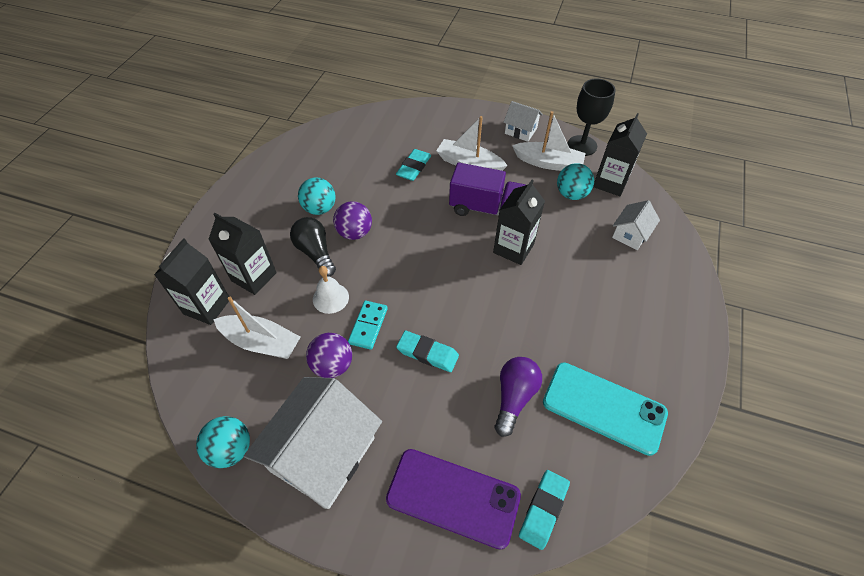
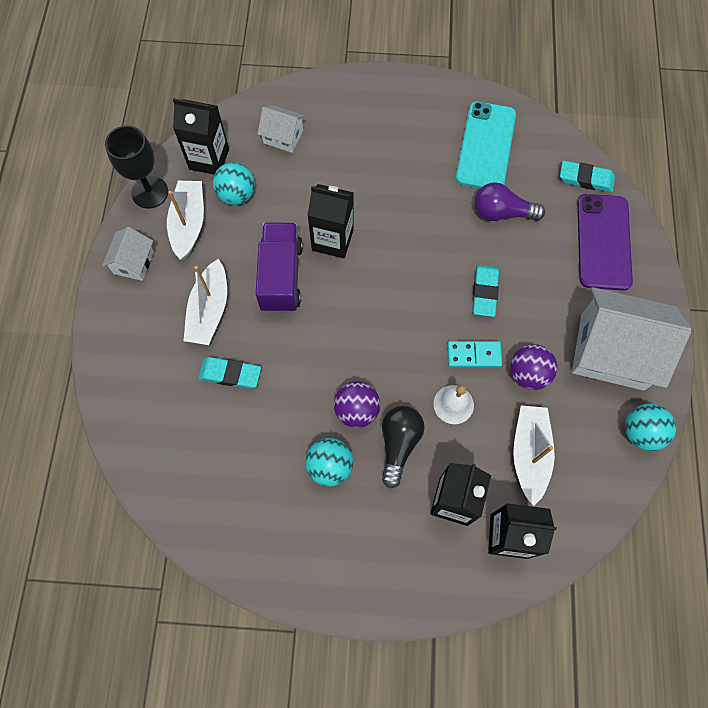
camera: 105 degrees left, 15 degrees up
(315, 253) = (399, 444): black light bulb -> black light bulb turned 150 degrees clockwise

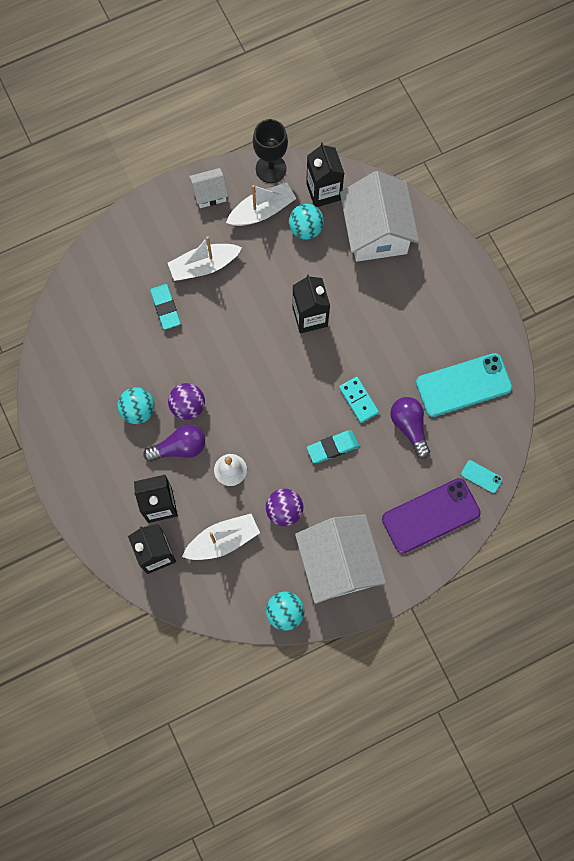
camera: 60 degrees right, 5 degrees up
(281, 276) = (259, 298): purple truck -> none
(283, 137) = (376, 232): white house -> white house, size x2.05
(399, 444) = (179, 447): black light bulb -> purple light bulb
(474, 355) = (276, 465): turquoise domino -> turquoise domino (358, 400)
(586, 179) = (481, 476): turquoise eraser -> turquoise phone

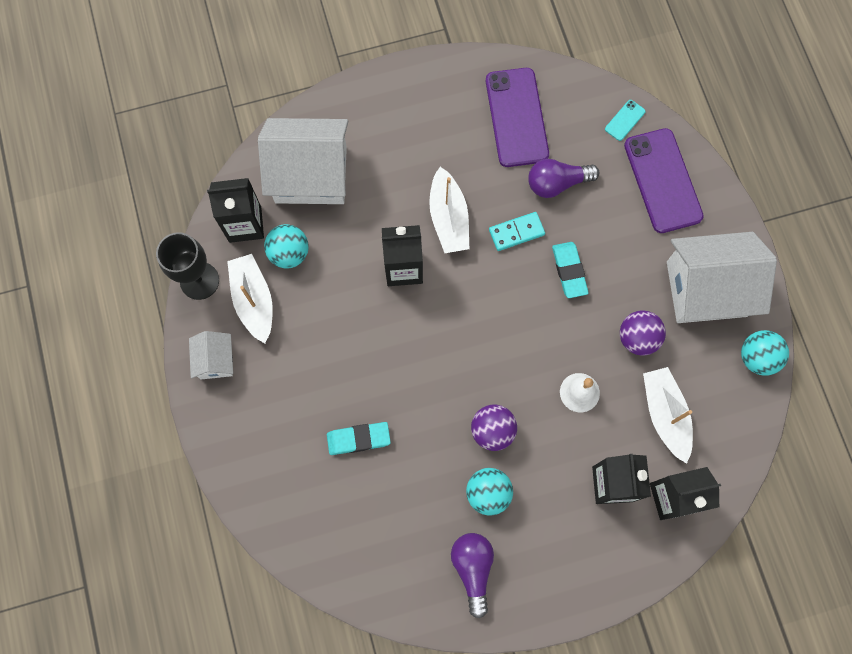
camera: 80 degrees left, 0 degrees up
(179, 447) = (543, 449): purple light bulb -> purple light bulb (473, 569)
(204, 266) = (312, 382): white boat -> white boat (448, 218)
(463, 385) = (516, 117): turquoise phone -> purple phone

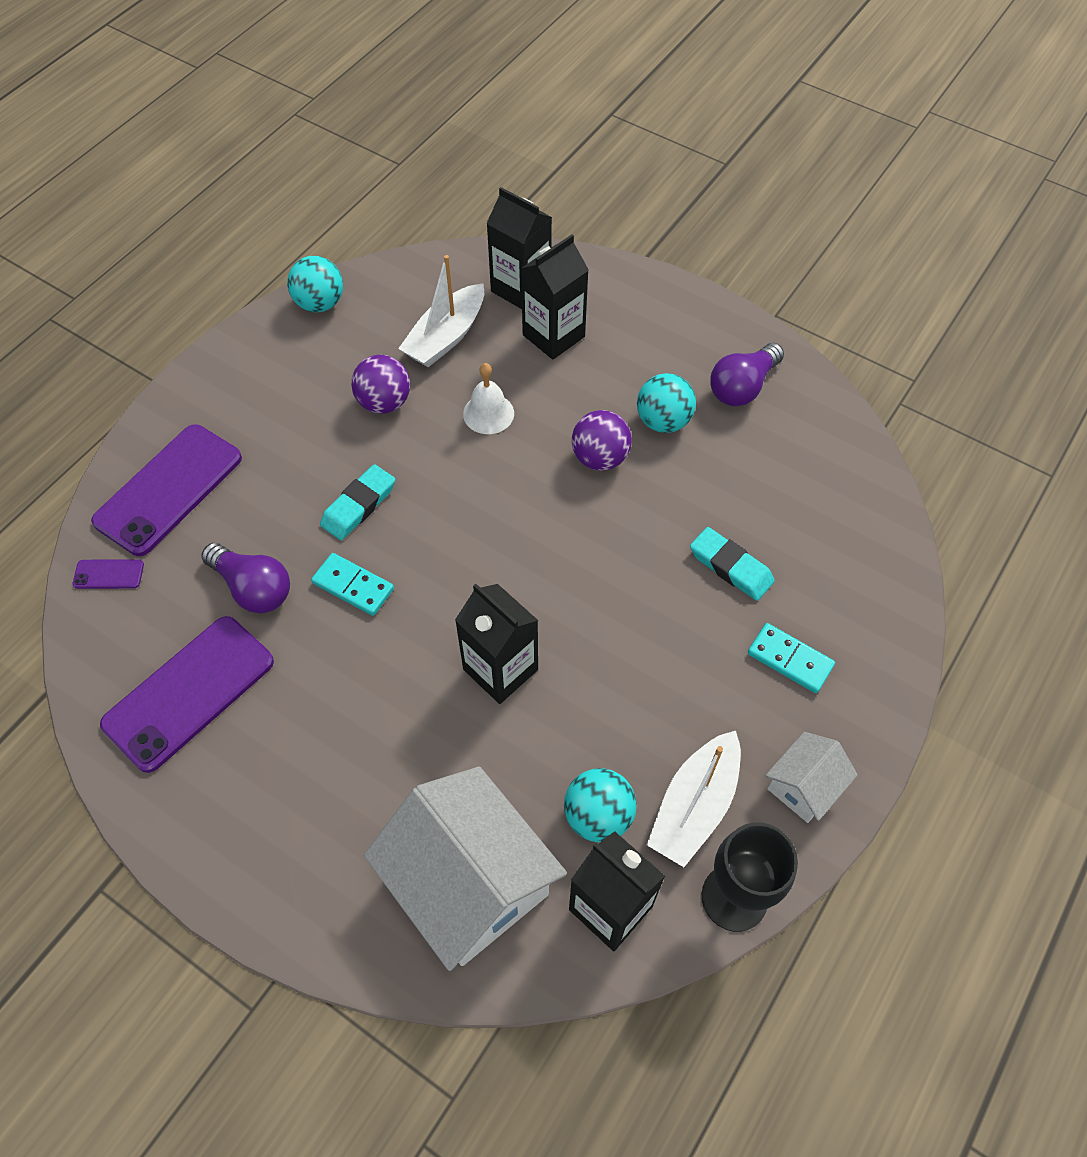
camera: 130 degrees left, 15 degrees down
(280, 418) = (789, 660): none -> turquoise domino
(448, 218) = (394, 669): white boat -> none
(625, 120) = (108, 574): turquoise phone -> purple phone
(706, 289) = (276, 379): white house -> none

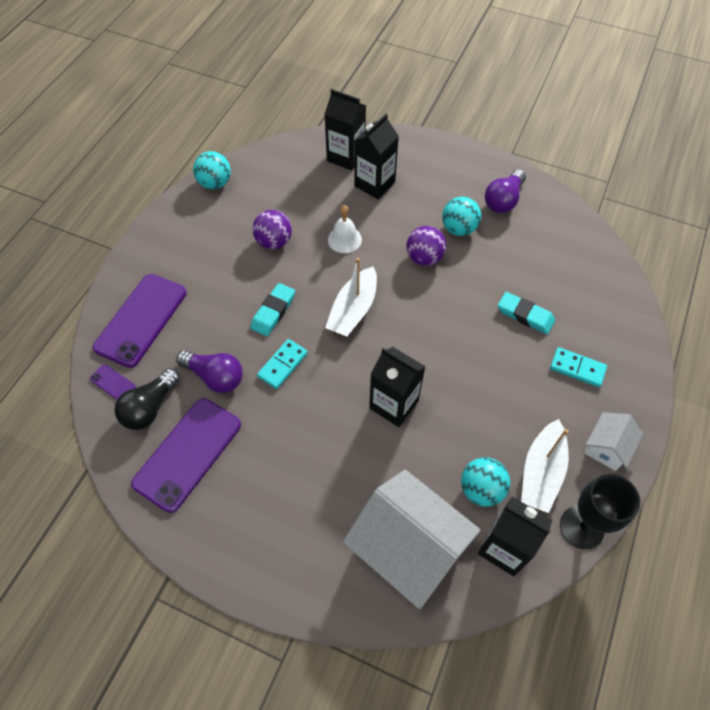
camera: 10 degrees left, 0 degrees up
(108, 574) = (112, 383): purple phone -> purple phone turned 45 degrees clockwise
(152, 618) = (150, 407): none -> black light bulb
(353, 586) = (282, 365): turquoise domino -> turquoise domino turned 75 degrees counterclockwise
(446, 337) = (304, 194): white boat -> white boat (353, 310)

